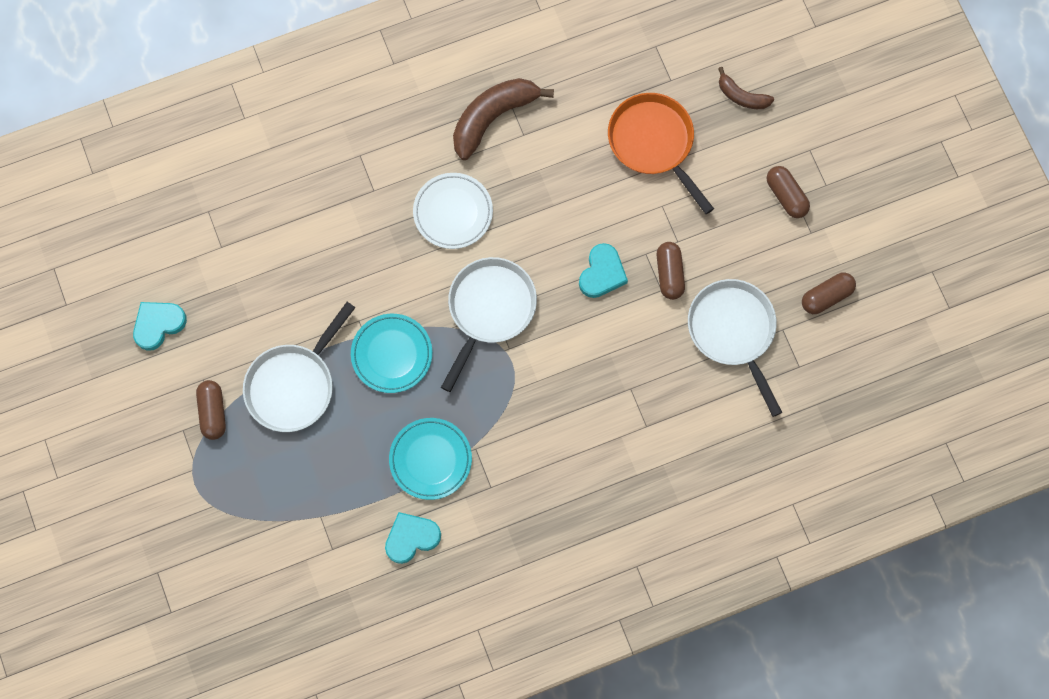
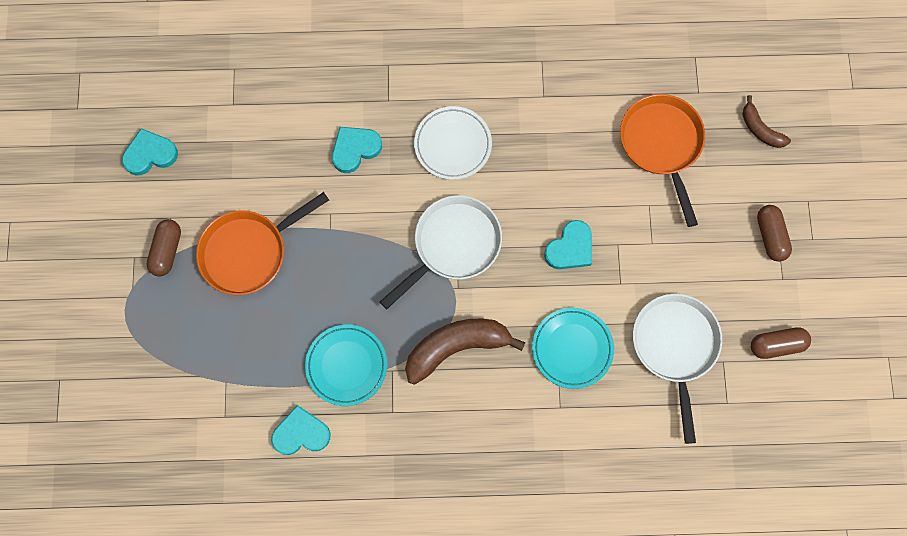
camera: 20 degrees right, 0 degrees up
(294, 385) = (249, 252): white pan -> orange pan
(359, 250) = (355, 149): none -> turquoise heart
(392, 354) = (348, 255): turquoise plate -> turquoise plate (572, 349)
(493, 118) = (521, 71): brown banana -> brown banana (456, 347)
(669, 274) = (633, 271): brown capsule -> none

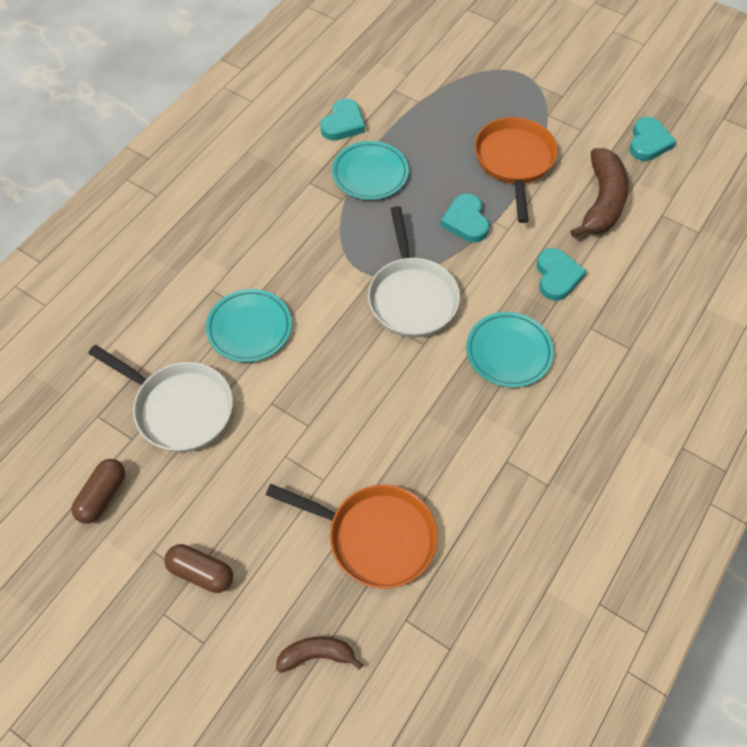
camera: 125 degrees right, 15 degrees down
(167, 251) = (553, 116): brown capsule -> none
(453, 145) = (508, 352): white plate -> turquoise plate
(456, 347) = (322, 249): brown banana -> brown banana (602, 202)
(570, 248) = (336, 384): turquoise heart -> turquoise heart (466, 221)

